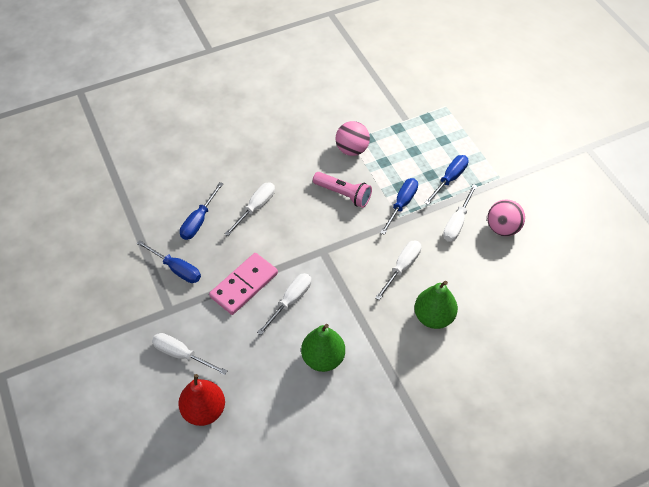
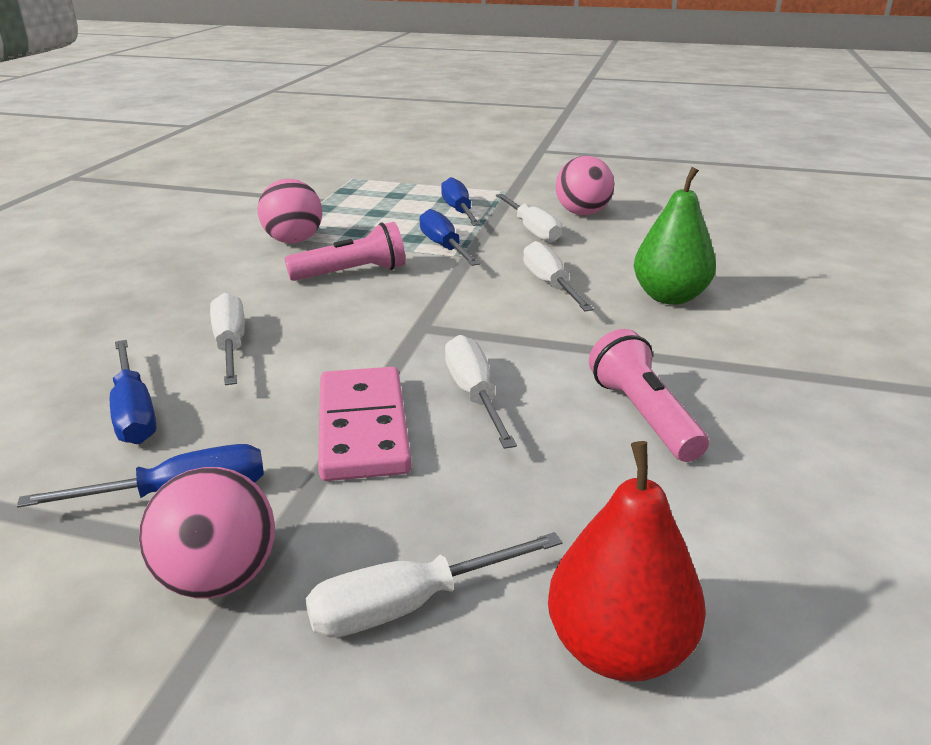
camera: 50 degrees left, 25 degrees down
(157, 307) = (219, 578): none -> pink ball
(323, 358) = (643, 415): green pear -> pink flashlight

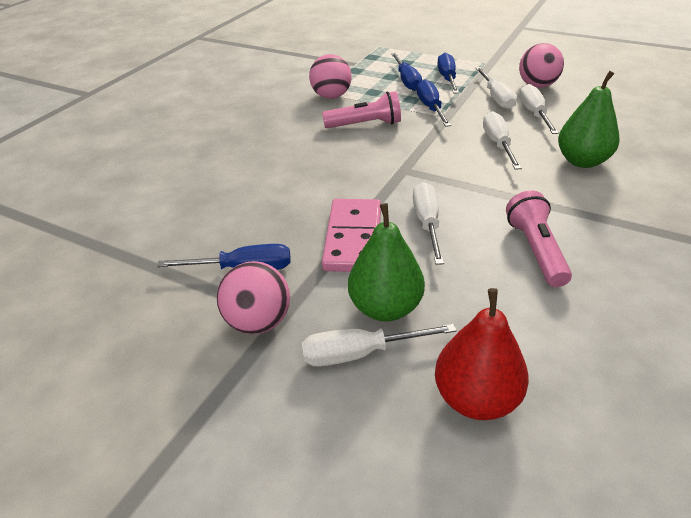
camera: 15 degrees right, 10 degrees up
(134, 412) = (222, 213): blue screwdriver -> blue screwdriver (407, 81)
(230, 345) = (282, 172): white screwdriver -> white screwdriver (534, 114)
(436, 525) = (385, 308): none -> green pear

